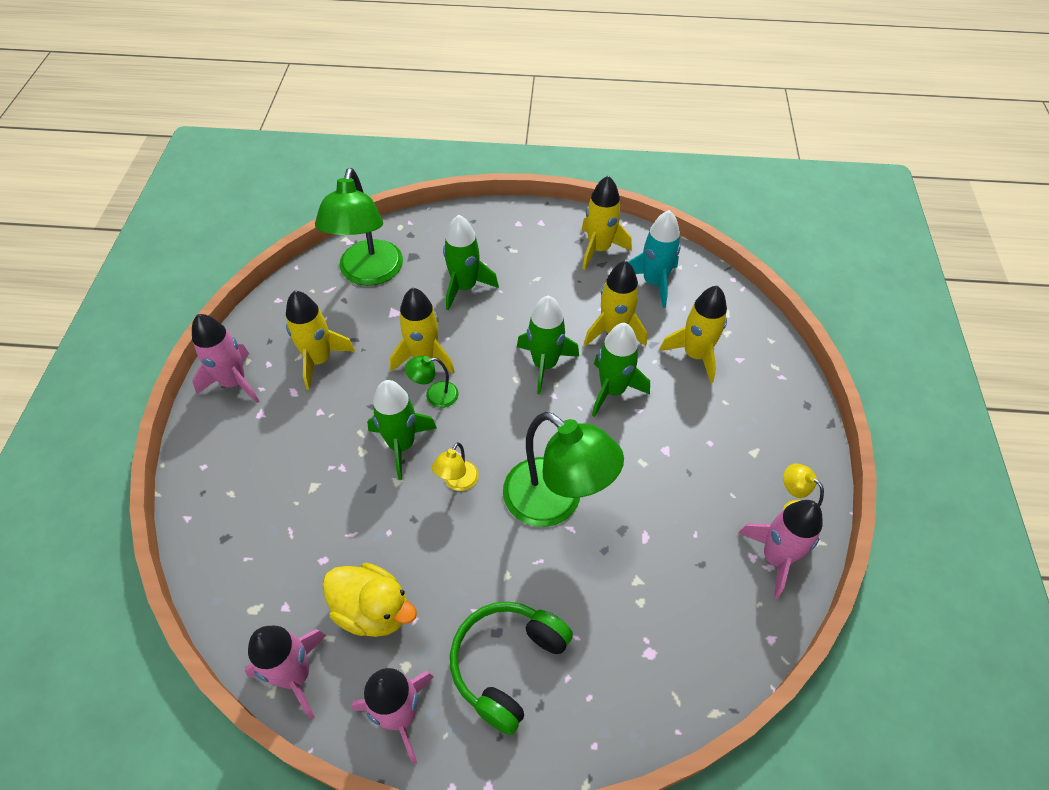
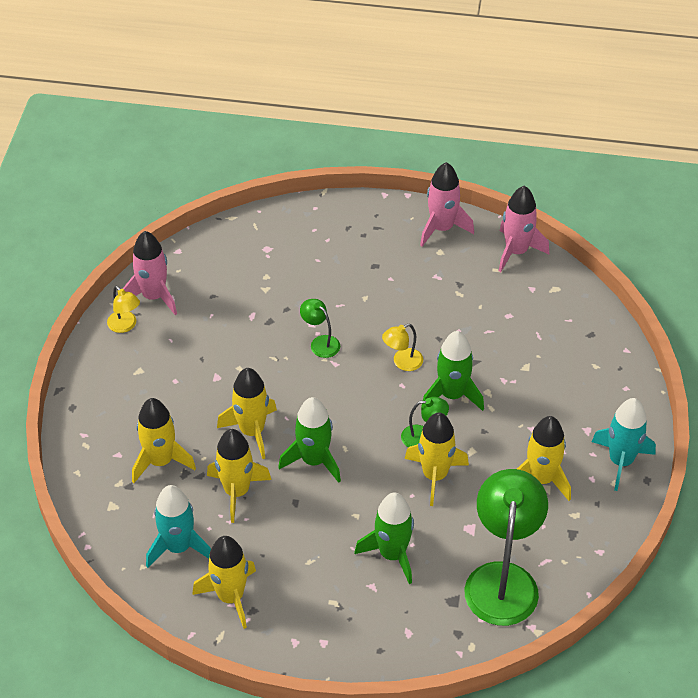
camera: 175 degrees left, 5 degrees down
(234, 382) = (621, 461): pink rocket -> turquoise rocket
(373, 610) = (466, 283): yellow duck -> none
(457, 482) = (402, 362): yellow lamp -> yellow lamp turned 150 degrees counterclockwise
(507, 664) = (368, 248): green headphones -> none
(555, 502) = (320, 343): green lamp -> green lamp, size x0.45
(612, 390) = (252, 431): green rocket -> yellow rocket

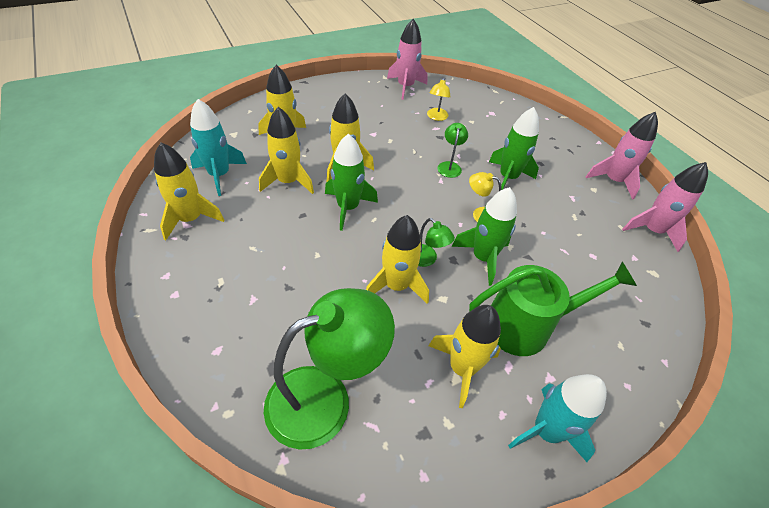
camera: 50 degrees right, 0 degrees up
(125, 326) = (373, 86): yellow lamp -> yellow lamp (436, 117)
(392, 554) = (295, 296): green rocket -> green rocket (508, 178)
(537, 412) = (527, 325): none -> green watering can

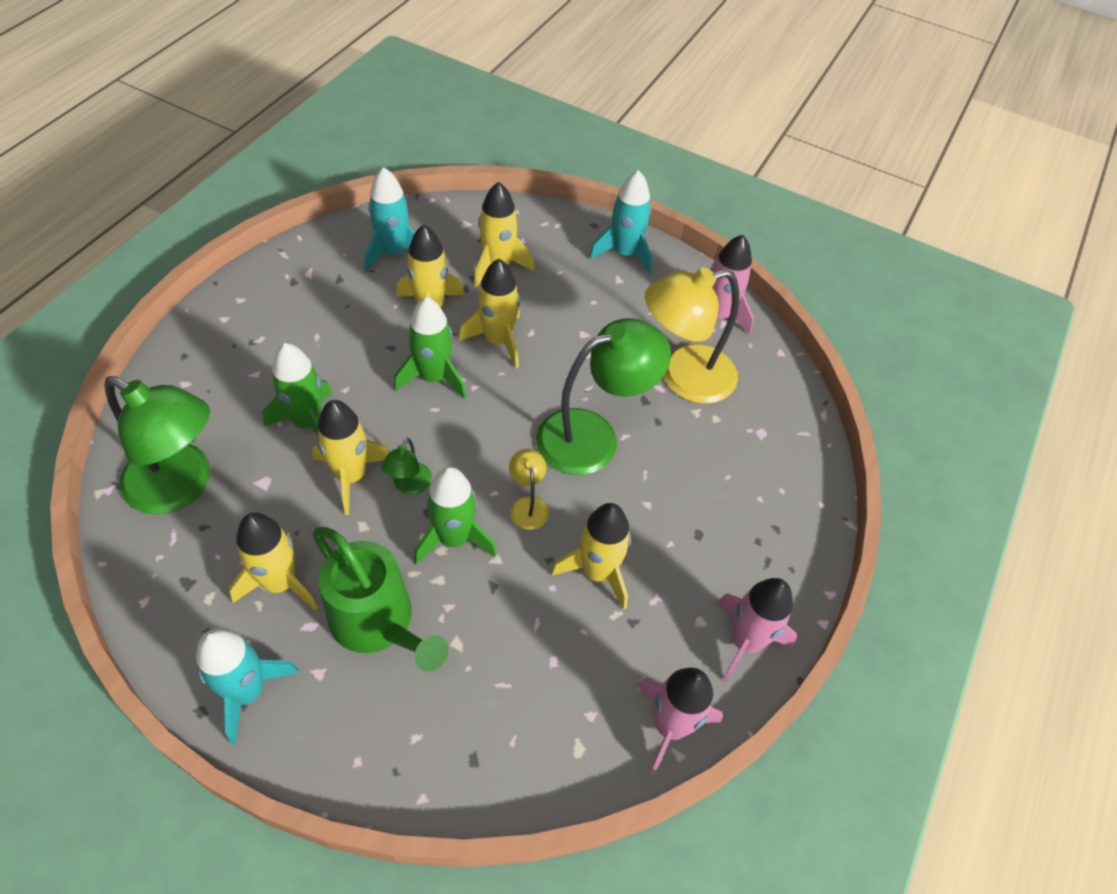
camera: 55 degrees right, 5 degrees up
(190, 219) = (318, 271): yellow rocket -> yellow rocket (597, 572)
(330, 92) = (624, 253): none -> turquoise rocket
(436, 117) = (683, 377): yellow lamp -> yellow lamp, size x2.22
(449, 166) = (593, 436): green lamp -> green lamp, size x2.22
(508, 178) = (628, 508): green rocket -> green rocket (308, 422)

